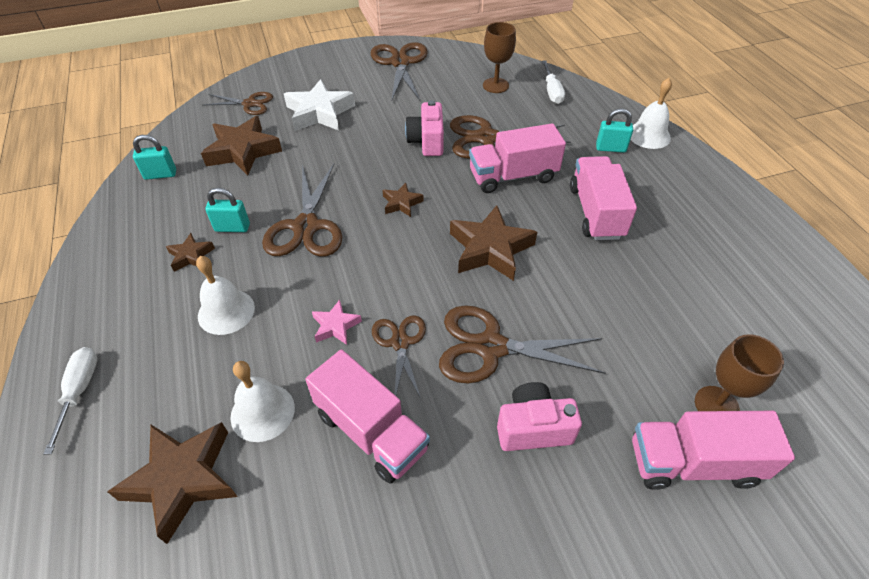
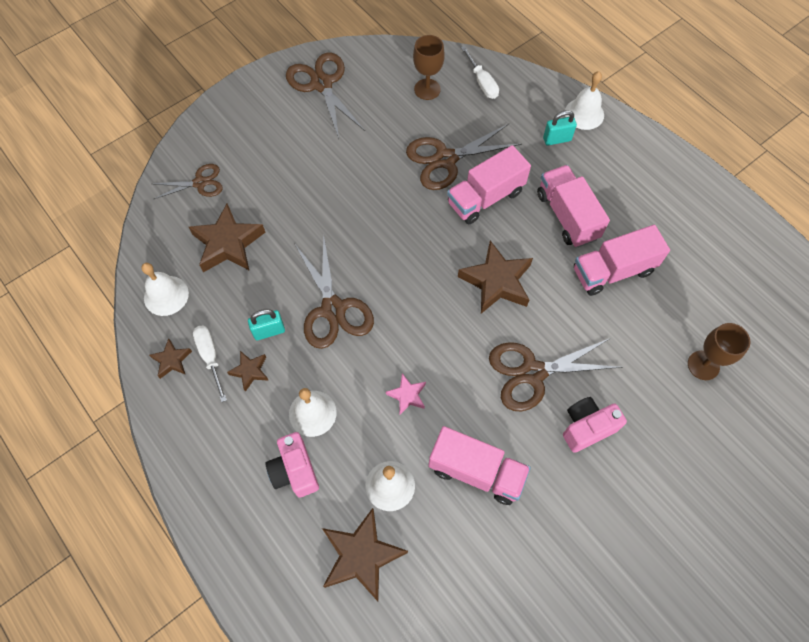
camera: 20 degrees left, 15 degrees up
(79, 392) = (239, 521): white screwdriver -> white screwdriver (210, 357)
(160, 175) = (166, 295): turquoise padlock -> white bell
(319, 112) = (275, 174): white star -> none
(400, 343) = (464, 392): brown scissors -> none
(401, 203) = (403, 257): brown star -> brown star (172, 360)
(427, 142) = (394, 180): pink camera -> pink camera (295, 470)
(693, 462) = (699, 415): pink truck -> pink truck (613, 271)

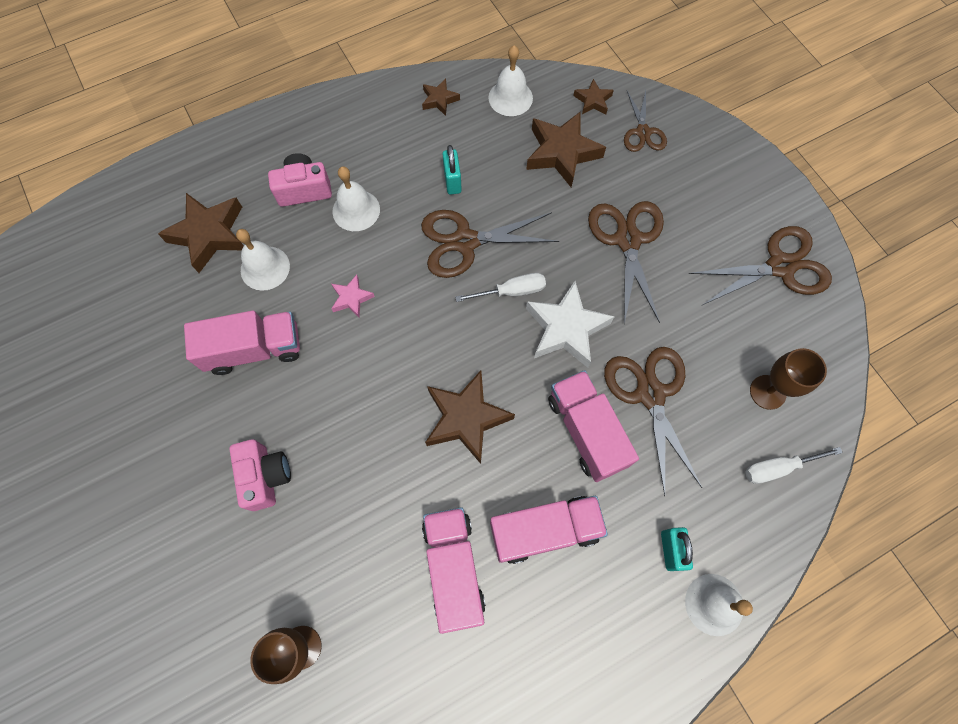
camera: 100 degrees right, 5 degrees up
(210, 357) = (435, 130): white screwdriver -> white screwdriver (511, 291)
(250, 371) = (413, 161): brown star -> brown star (593, 101)
(403, 220) = (566, 328): none -> white star
(476, 471) = (254, 349): pink truck -> pink truck turned 135 degrees counterclockwise
(532, 373) = (344, 432): brown scissors -> brown scissors (628, 240)

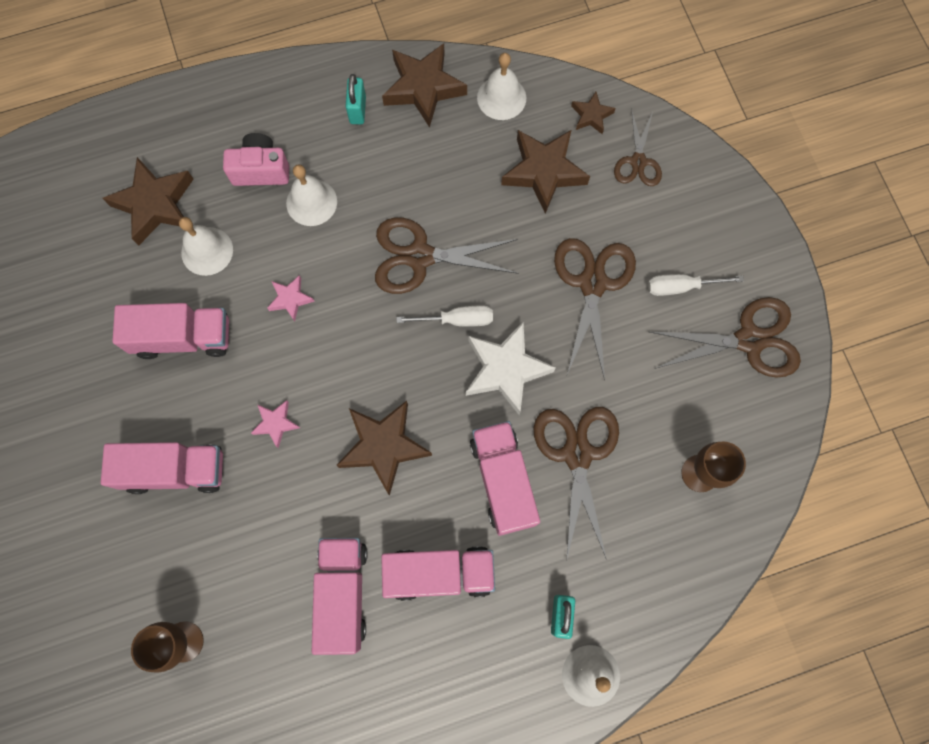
camera: 10 degrees right, 5 degrees up
(265, 476) = (175, 470): pink camera -> pink truck
(358, 415) = (276, 423): none -> pink star
(439, 100) = (423, 88): brown star -> brown star, size x1.95
(452, 181) = (419, 186): turquoise padlock -> turquoise padlock (358, 110)
(778, 468) = (690, 553): white screwdriver -> white screwdriver (681, 287)

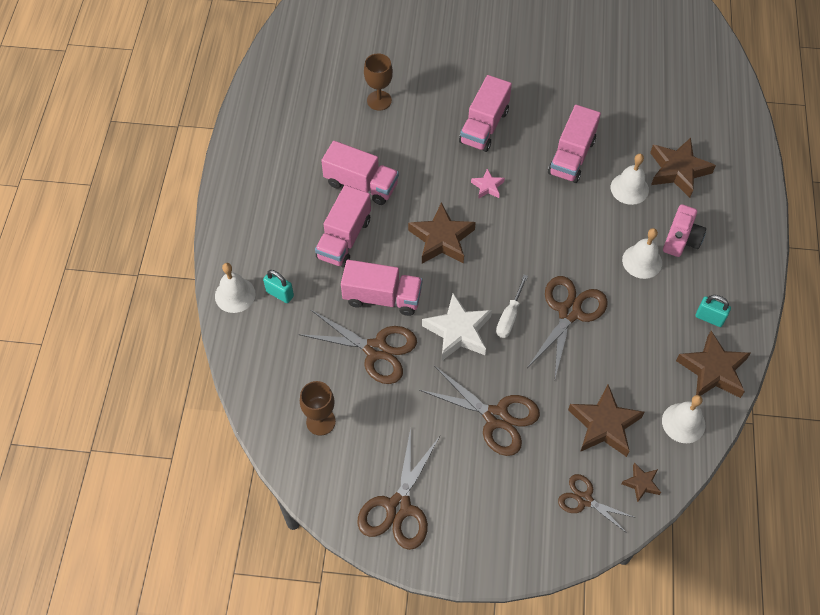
camera: 115 degrees right, 15 degrees down
(290, 299) = (572, 223): pink star -> none
(681, 287) = (464, 479): white screwdriver -> none

